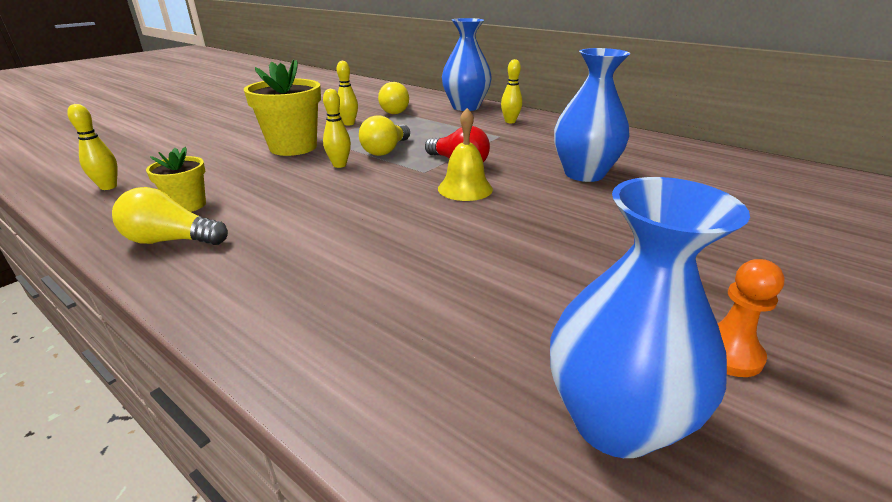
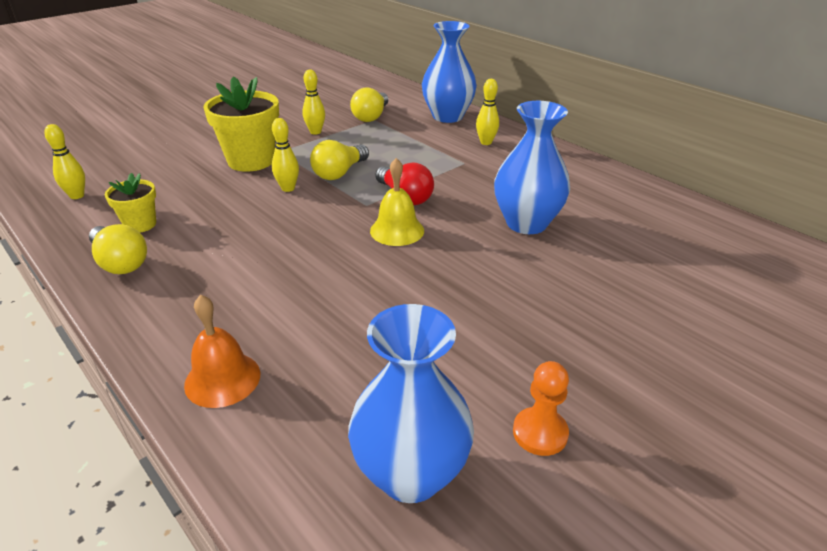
camera: 10 degrees right, 5 degrees up
(172, 240) = (120, 262): yellow light bulb -> yellow light bulb turned 150 degrees counterclockwise
(333, 344) = (222, 379): none -> orange bell

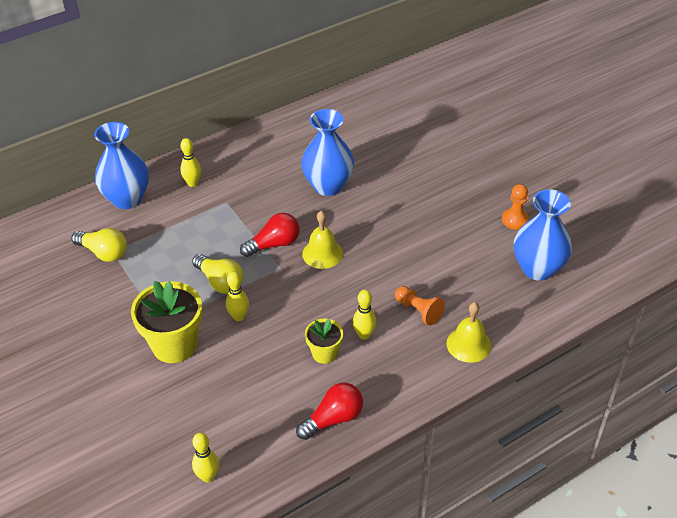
camera: 80 degrees left, 10 degrees up
(120, 262) = (333, 419): yellow light bulb -> red light bulb
(140, 224) = (276, 415): yellow flower pot -> yellow flower pot (324, 353)
(222, 379) = (468, 344): orange bell -> yellow bell
(296, 320) = (418, 310): none -> orange pawn
(315, 132) = (125, 296): yellow bowling pin -> yellow bowling pin (364, 335)

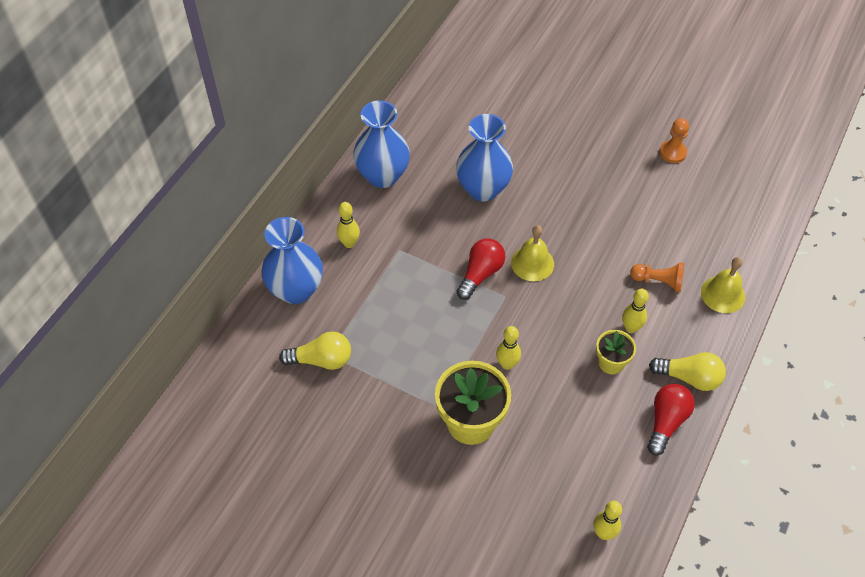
camera: 30 degrees left, 10 degrees up
(220, 282) = (461, 337): yellow light bulb -> yellow light bulb (689, 377)
(537, 268) = (725, 193): blue vase -> blue vase (382, 176)

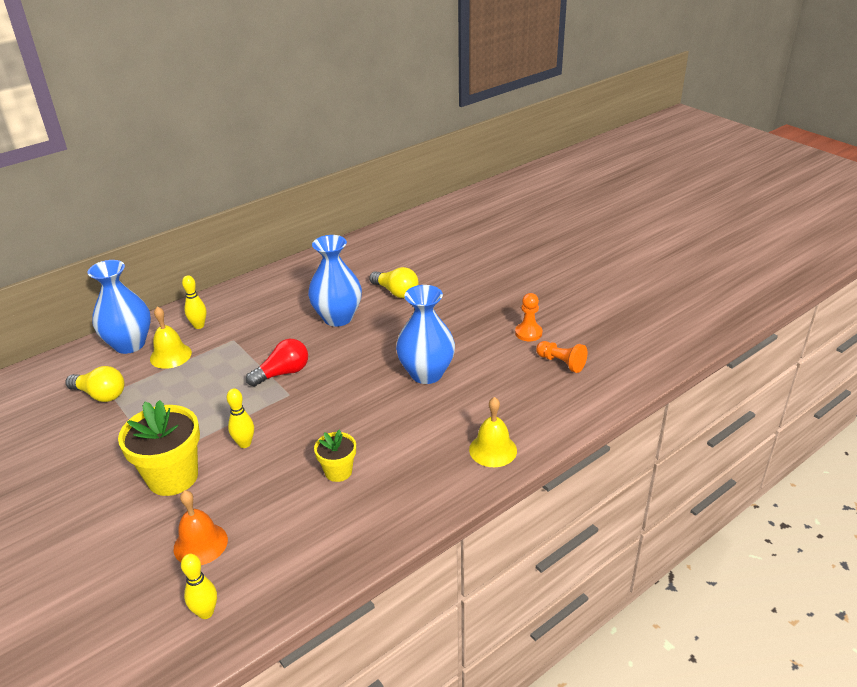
camera: 25 degrees right, 20 degrees down
(382, 176) = (266, 291): blue vase -> blue vase (426, 373)
(532, 263) = (333, 377): yellow bell -> yellow bell (170, 355)
(549, 476) = (200, 544): none -> orange bell
(631, 328) = (380, 450): yellow bowling pin -> none
(658, 281) = (437, 422): orange pawn -> orange pawn (561, 363)
(666, 422) = (350, 537): red light bulb -> none
(689, 377) = (404, 507): yellow light bulb -> yellow light bulb (396, 292)

